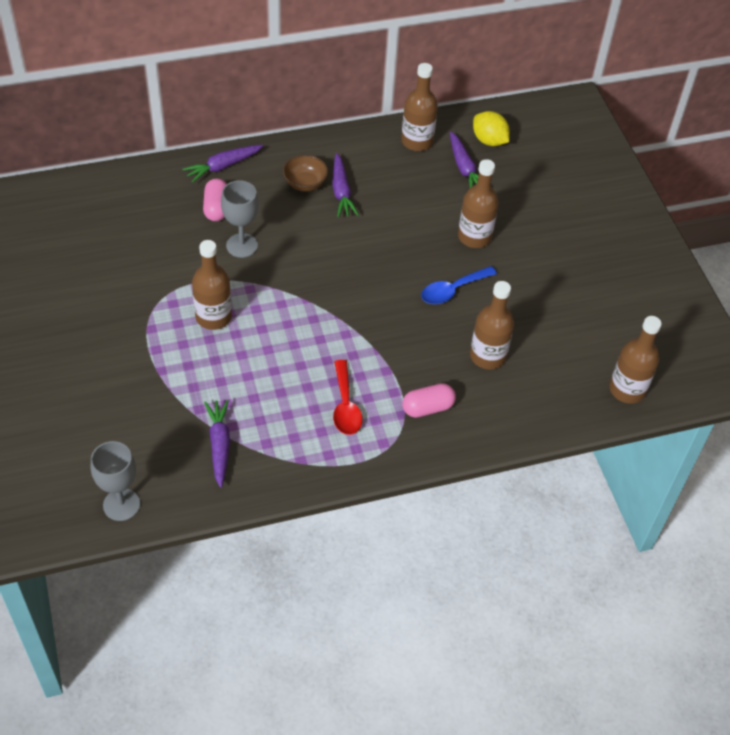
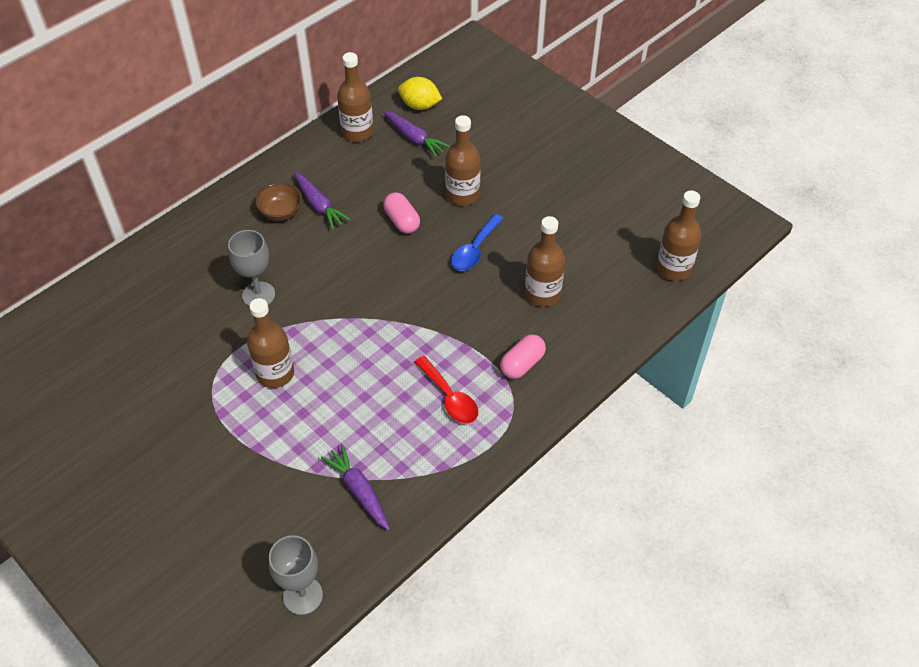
camera: 25 degrees left, 0 degrees up
(216, 208) = (212, 270): pink capsule -> pink capsule (402, 221)
(223, 166) = (193, 229): purple carrot -> none

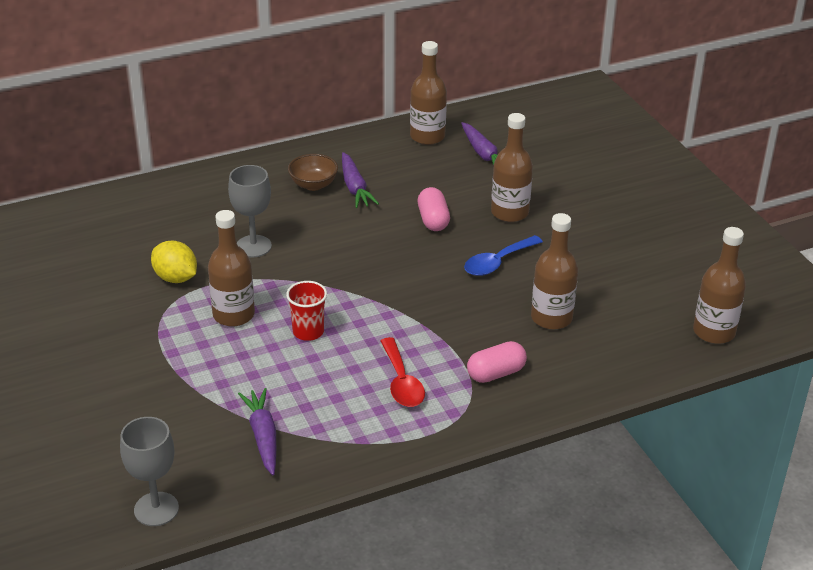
camera: 20 degrees right, 15 degrees down
(348, 371) = (308, 332): none -> red cup
(420, 105) = (504, 128): yellow lemon -> yellow lemon (176, 278)

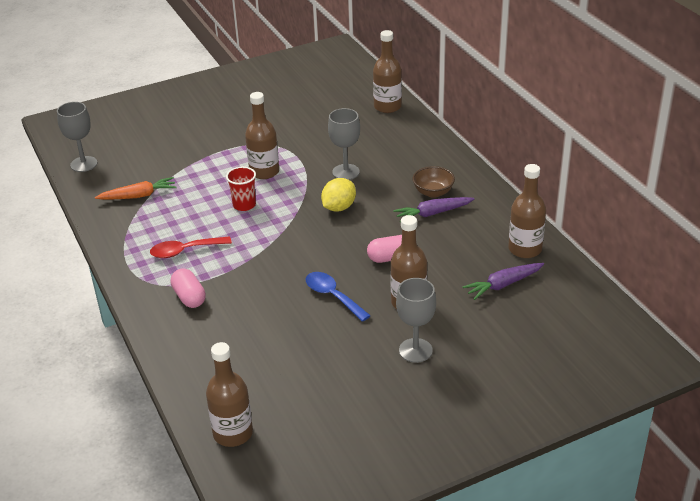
camera: 90 degrees right, 0 degrees up
(176, 278) = (306, 144): yellow lemon -> yellow lemon (339, 207)
(263, 436) = (138, 196): purple carrot -> orange carrot
(551, 318) = (256, 328): brown bottle -> brown bottle (387, 107)
(583, 212) = (415, 350): none -> grey goblet

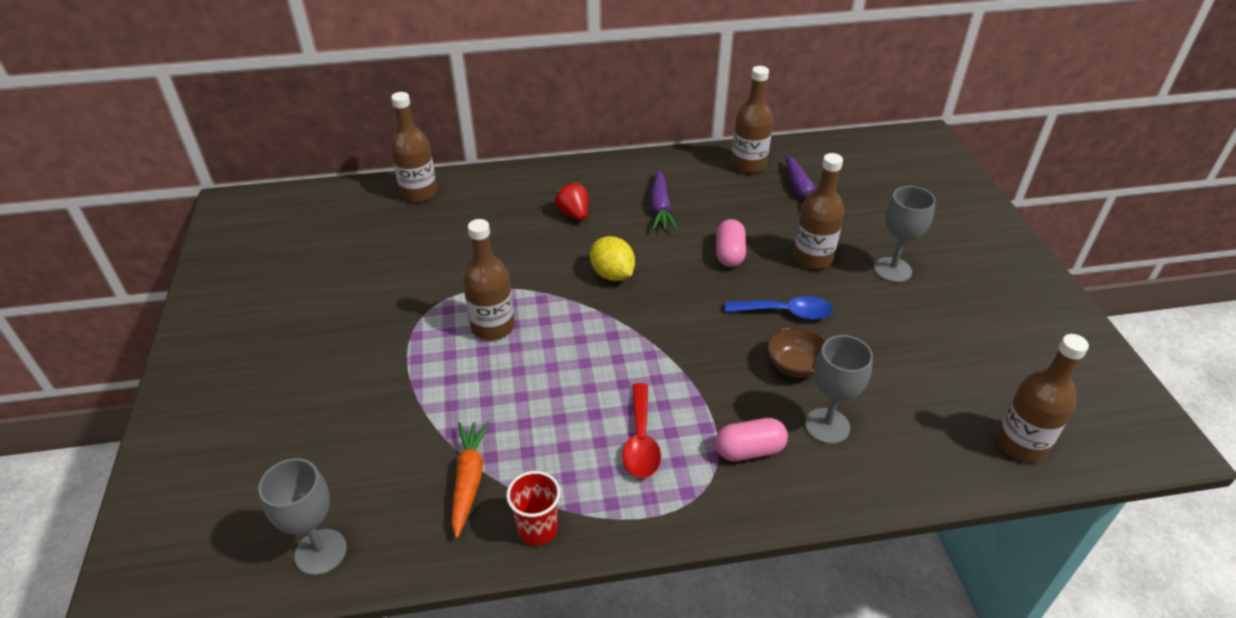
camera: 75 degrees left, 5 degrees up
(244, 205) = (561, 360): red cup -> red cup (537, 529)
(333, 296) = (785, 312): blue spoon -> blue spoon turned 150 degrees counterclockwise
(346, 172) = (540, 254): grey goblet -> grey goblet (827, 426)
(400, 175) = (574, 214): none -> red strawberry
(433, 192) = (620, 198): brown bowl -> brown bowl (795, 366)

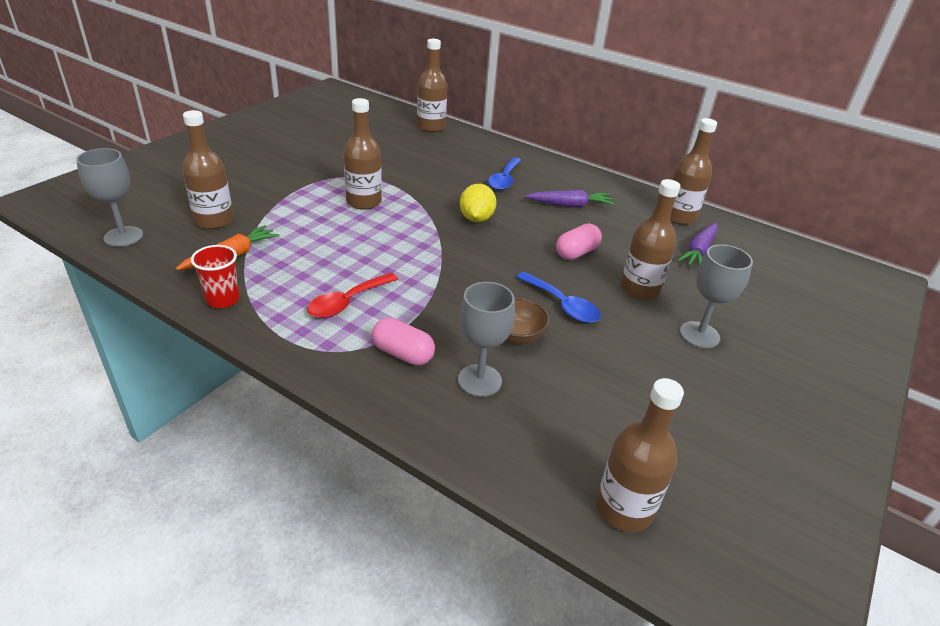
camera: 40 degrees right, 5 degrees down
(384, 458) = (214, 220): none -> brown bottle
(574, 214) = (504, 179): red strawberry -> blue spoon
(660, 207) = (569, 205): purple carrot -> purple carrot turned 135 degrees counterclockwise

